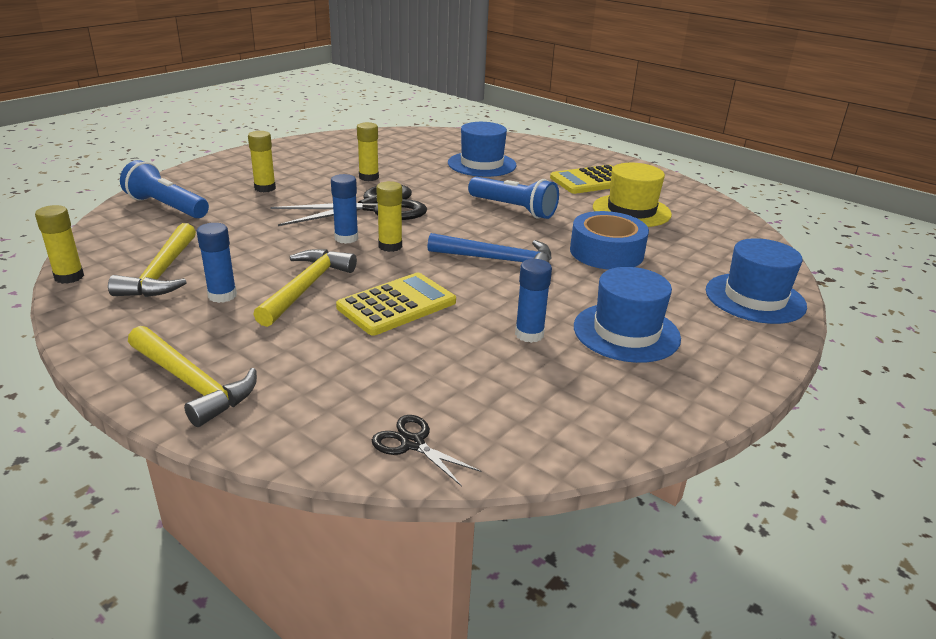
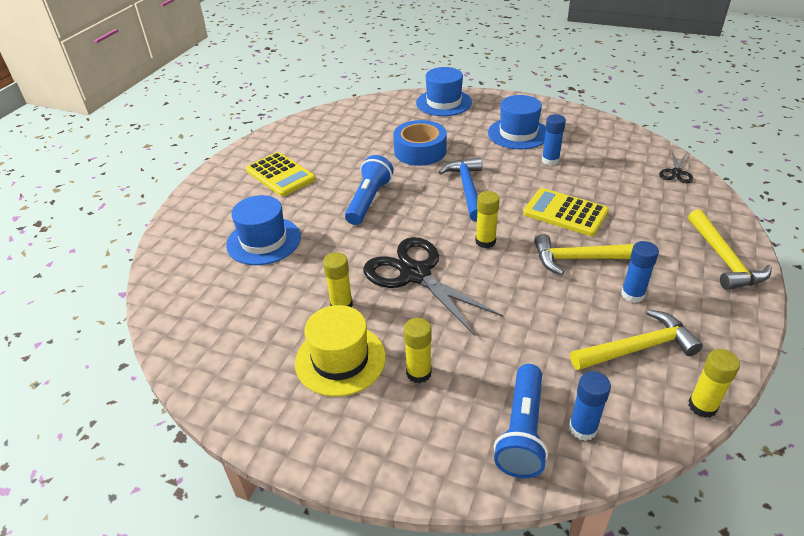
camera: 105 degrees left, 10 degrees up
(192, 383) = (723, 259): yellow hammer -> yellow hammer turned 150 degrees clockwise
(346, 238) = (490, 269): blue glue stick -> blue glue stick (583, 428)
(631, 211) = (338, 150): yellow hat -> yellow hat (340, 359)

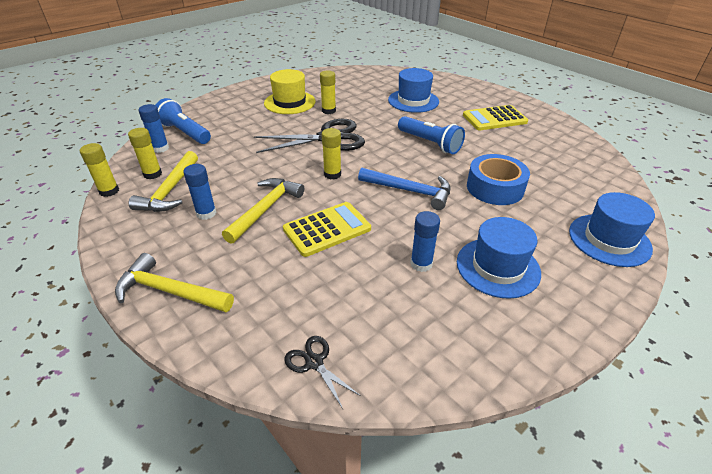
camera: 115 degrees right, 0 degrees up
(418, 373) = (254, 118): yellow glue stick -> yellow glue stick (152, 174)

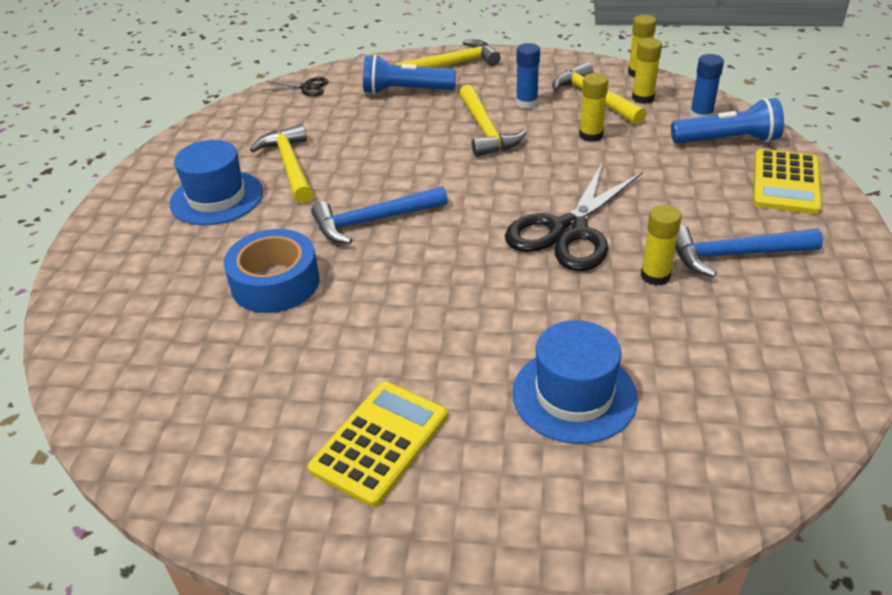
camera: 140 degrees right, 0 degrees up
(289, 102) = (734, 255): yellow hat -> blue hammer
(327, 229) = (406, 146): yellow calculator -> yellow calculator (786, 182)
(332, 174) = (483, 191): yellow glue stick -> yellow glue stick (590, 135)
(421, 264) = (290, 165): blue glue stick -> yellow hammer
(430, 143) = (428, 306): blue flashlight -> blue flashlight (405, 91)
(609, 240) = (102, 287): blue hat -> none

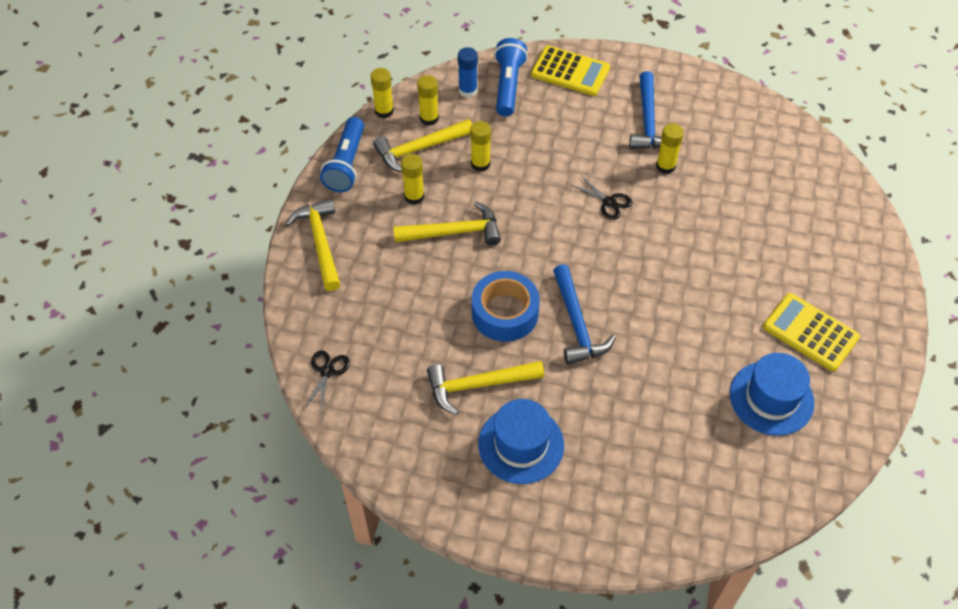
camera: 85 degrees left, 15 degrees up
(275, 283) = (649, 393): blue tape -> blue tape (505, 313)
(405, 91) = (362, 285): blue flashlight -> blue flashlight (346, 164)
(527, 103) = (414, 196): blue glue stick -> yellow glue stick
(568, 231) = (609, 202): black scissors -> black scissors, size x0.46
(574, 395) = (772, 230): blue hat -> blue hat (771, 398)

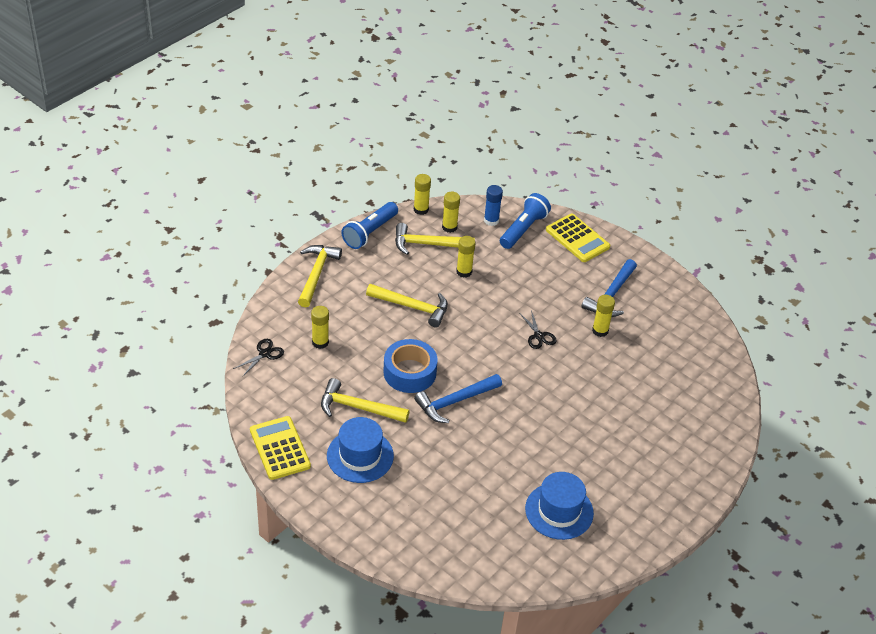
camera: 25 degrees right, 10 degrees down
(414, 196) = (401, 273): yellow glue stick -> yellow glue stick (320, 342)
(577, 324) = (455, 401): blue hammer -> blue hammer turned 45 degrees clockwise
(810, 332) = (622, 484): yellow calculator -> yellow calculator (280, 448)

